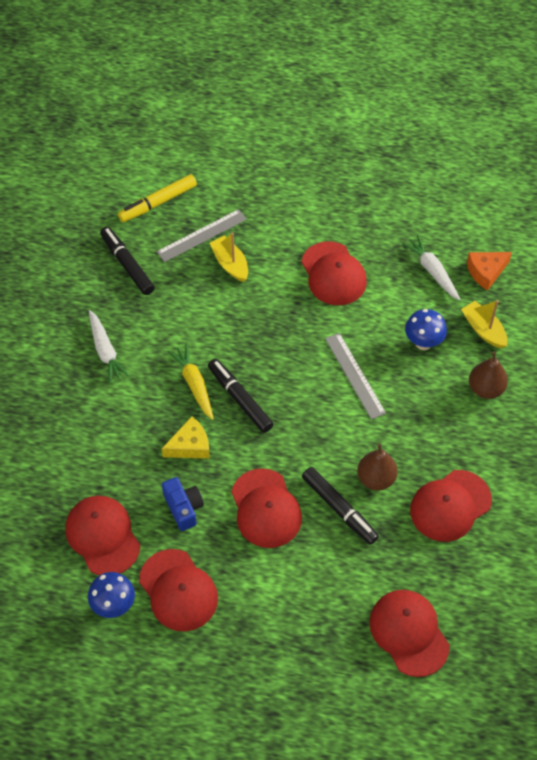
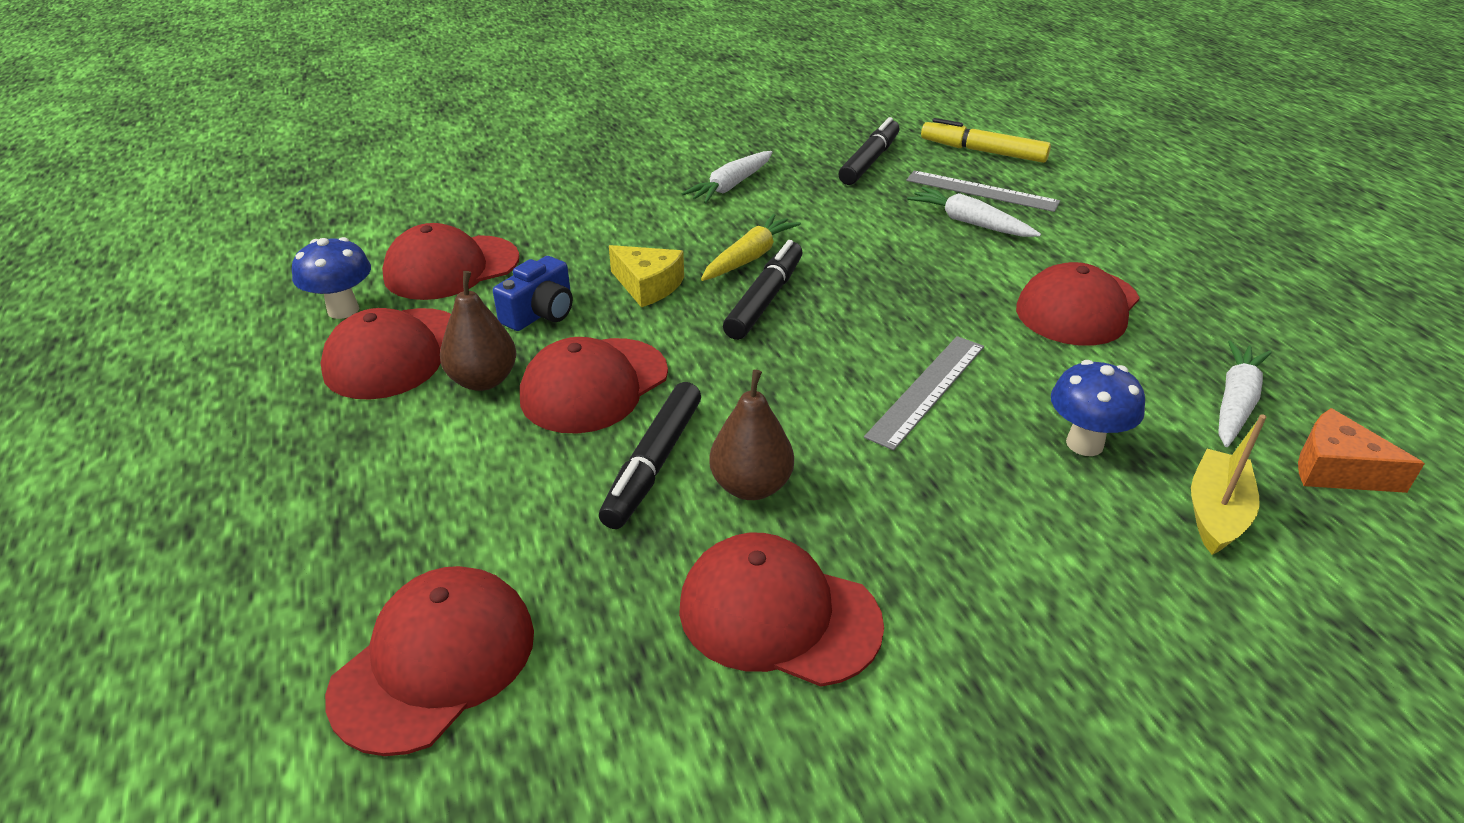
camera: 60 degrees right, 20 degrees down
(102, 536) = (451, 268): red cap -> red cap turned 150 degrees counterclockwise
(230, 264) = (969, 223): yellow boat -> white carrot
(485, 389) = (1095, 567): brown pear -> brown pear (483, 380)

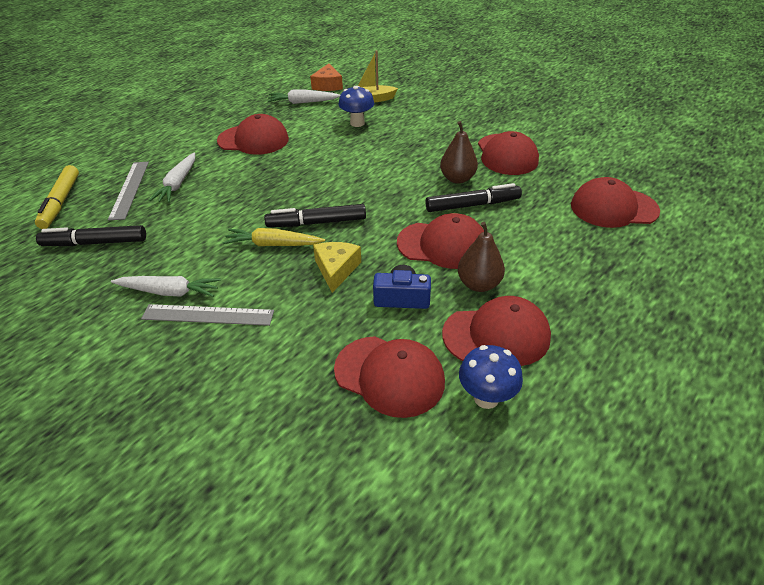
camera: 120 degrees left, 5 degrees up
(927, 390) = (354, 159): grey ruler -> grey ruler (208, 315)

